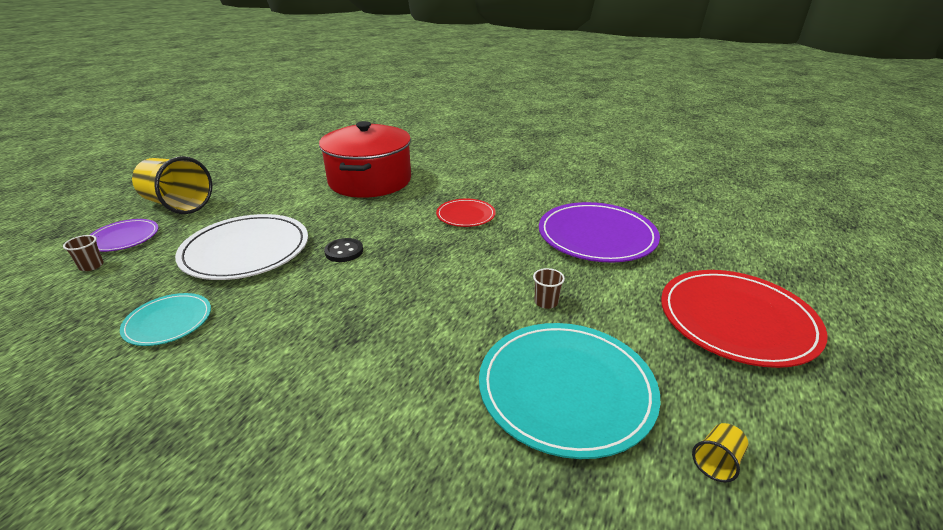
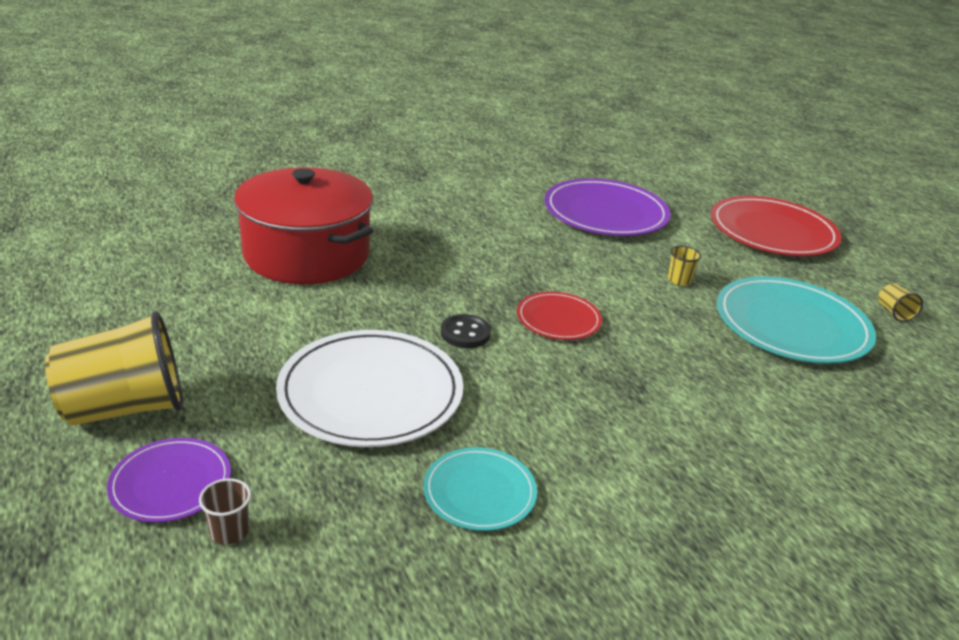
camera: 55 degrees left, 0 degrees up
(465, 215) = (482, 243): red plate -> red plate (558, 319)
(546, 302) = (679, 280): brown cup -> yellow cup

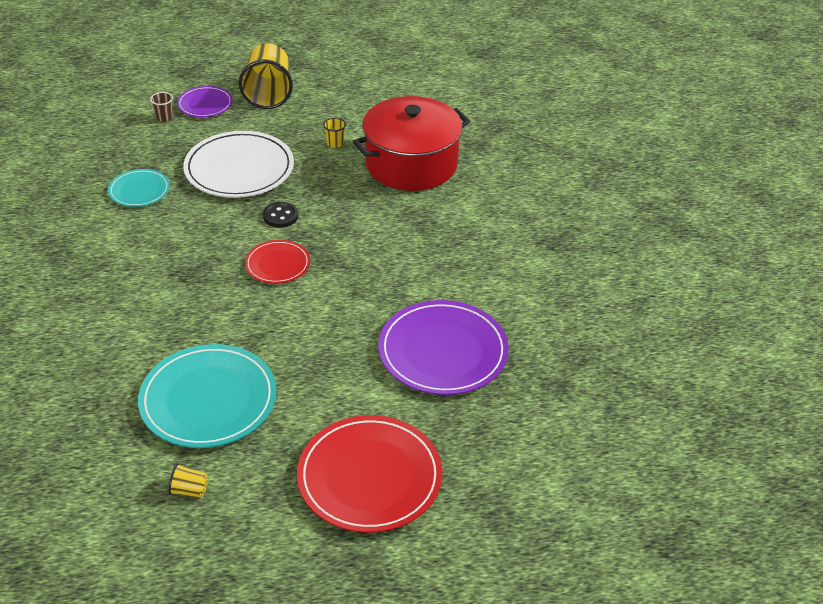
camera: 110 degrees right, 10 degrees up
(679, 280) = (303, 355): yellow cup -> yellow cup (335, 143)

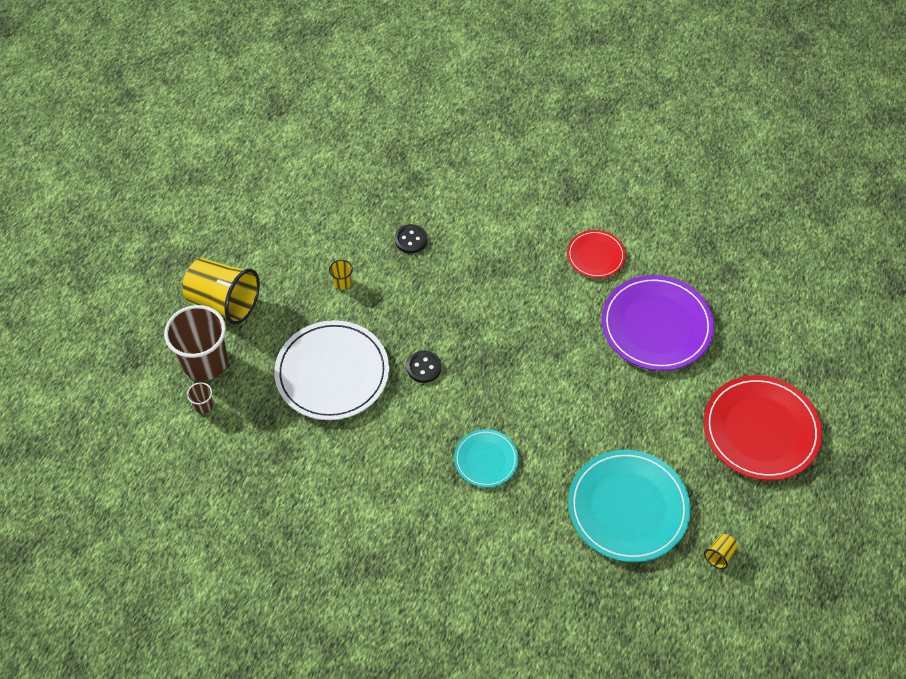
camera: 60 degrees left, 15 degrees up
(139, 190) = (314, 467): turquoise plate -> turquoise plate (486, 459)
(205, 104) = (205, 362): purple plate -> brown cup
(277, 264) = (489, 395): red plate -> red plate (595, 256)
(411, 164) = (410, 240): red pot -> black button

